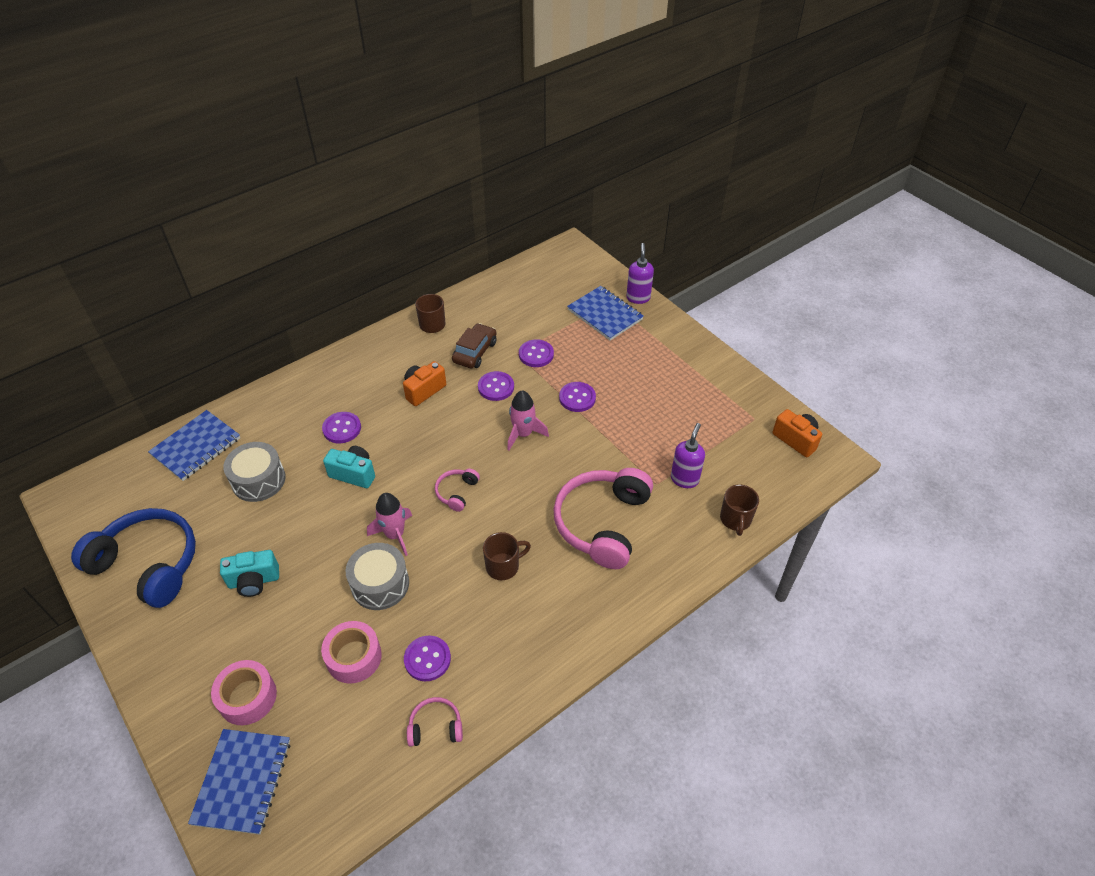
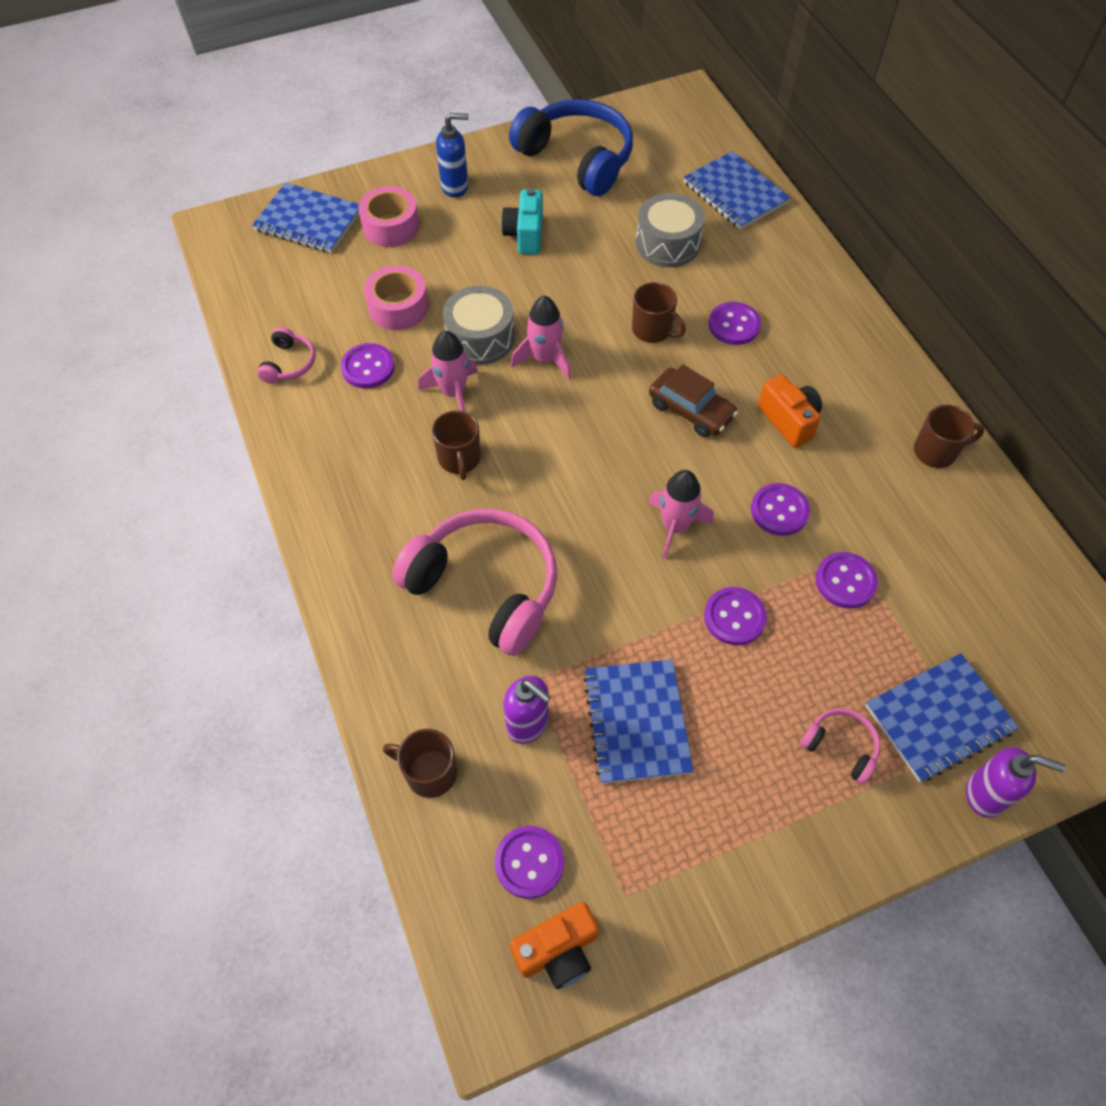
camera: 105 degrees right, 10 degrees up
(148, 564) = (577, 158): blue headphones -> blue headphones turned 90 degrees counterclockwise
(188, 655) = (455, 187): none -> blue soap dispenser
(354, 474) = (652, 330): turquoise camera -> brown mug
(441, 587) = (453, 393): none -> pink rocket
(456, 492) = (591, 430): pink headphones -> pink headphones (840, 746)
(475, 352) = (863, 497): brown car -> brown car (691, 410)
(660, 430) = (636, 722): none -> blue notebook
(760, 461) = (529, 862): none -> purple button

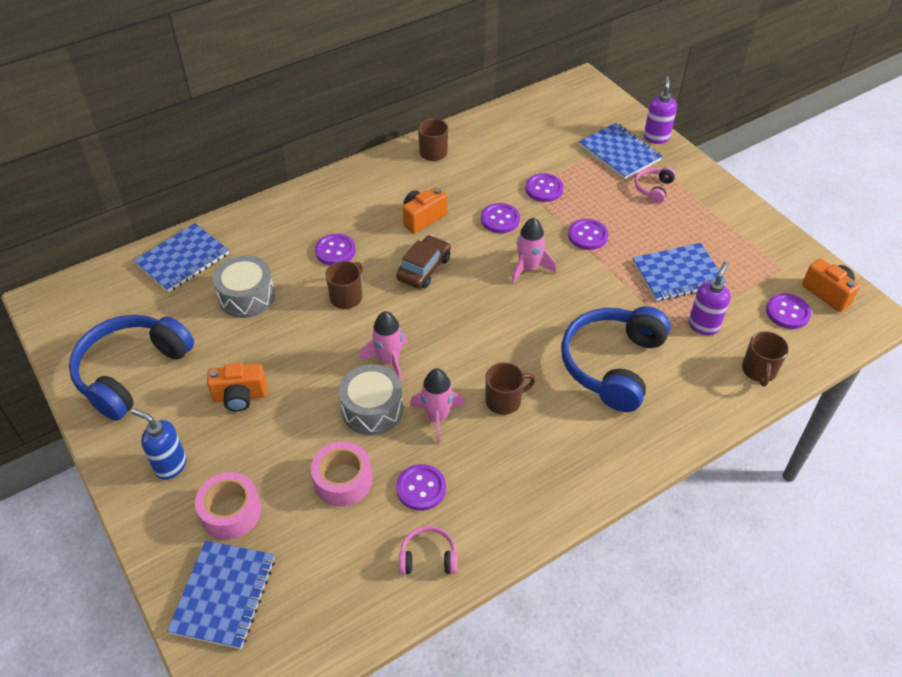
camera: 100 degrees left, 10 degrees down
(455, 187) = (170, 466): blue soap dispenser -> blue soap dispenser turned 45 degrees counterclockwise
(486, 586) = (612, 364): pink headphones -> blue headphones
(525, 235) = (240, 397): turquoise camera -> orange camera

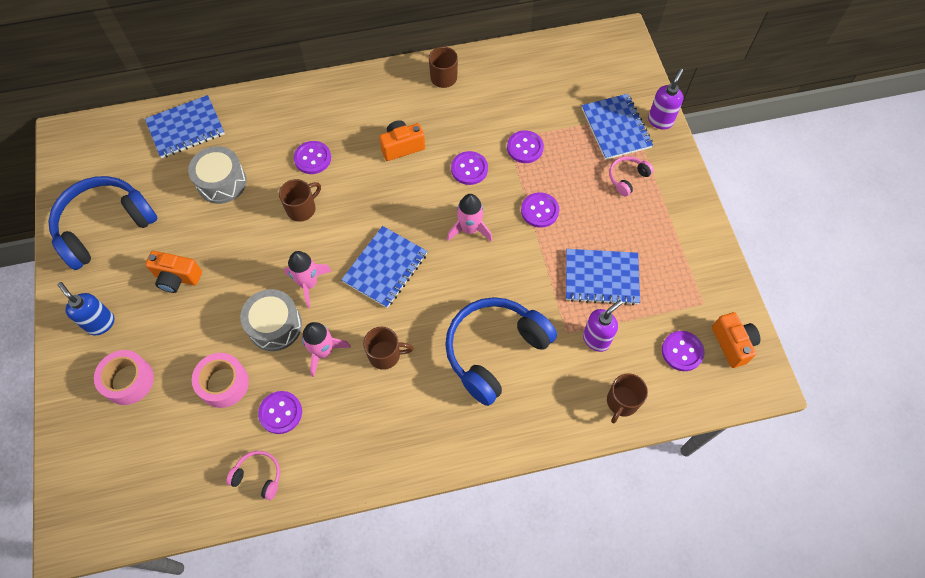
camera: 20 degrees right, 15 degrees up
(224, 595) = (95, 451): blue notebook -> blue notebook (385, 268)
(424, 268) = (379, 200): brown car -> none

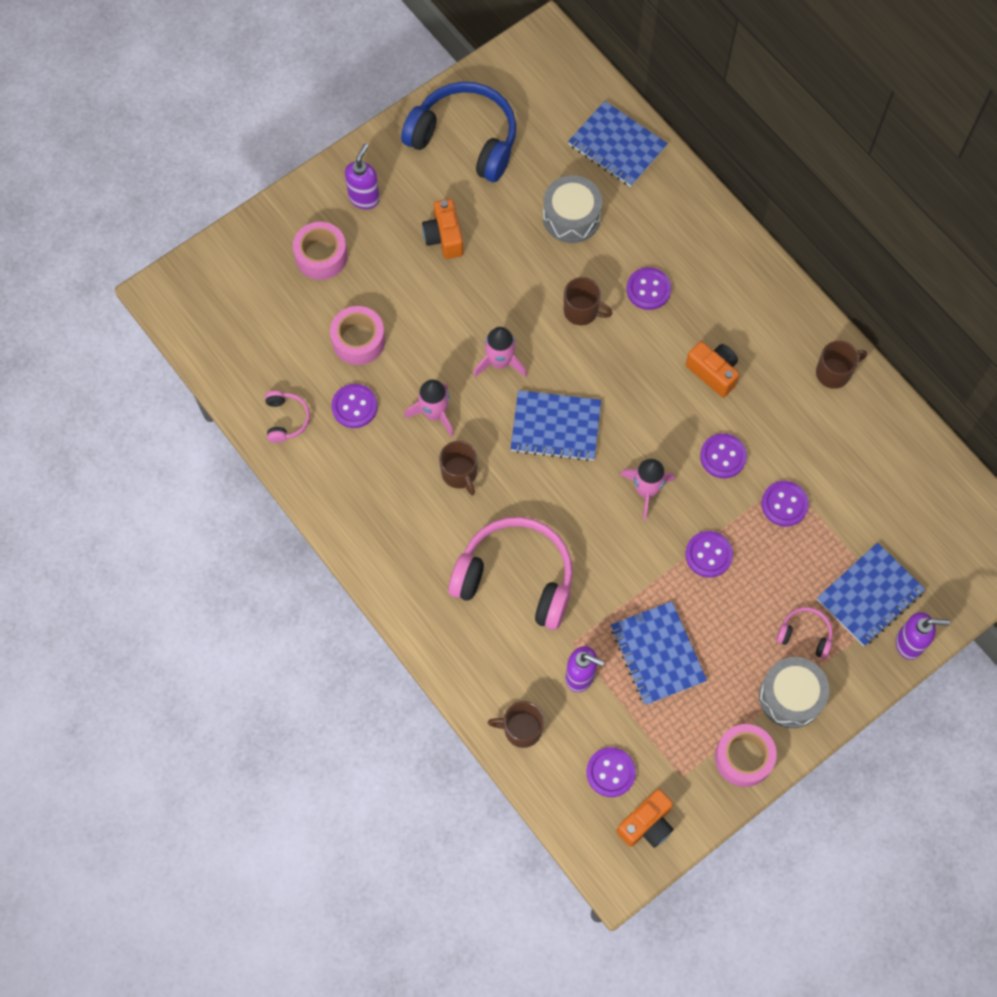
camera: 65 degrees right, 5 degrees up
(101, 323) = (364, 198): blue soap dispenser -> purple soap dispenser
(275, 326) = (439, 354): grey drum -> grey drum (791, 696)
(494, 351) = (516, 578): blue headphones -> pink headphones
(704, 256) = (743, 758): none -> pink tape

